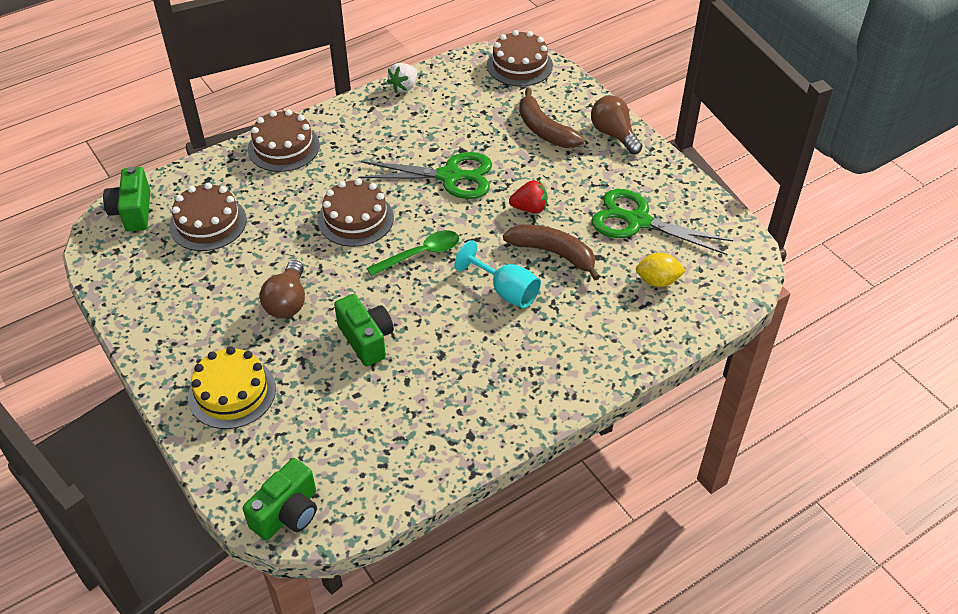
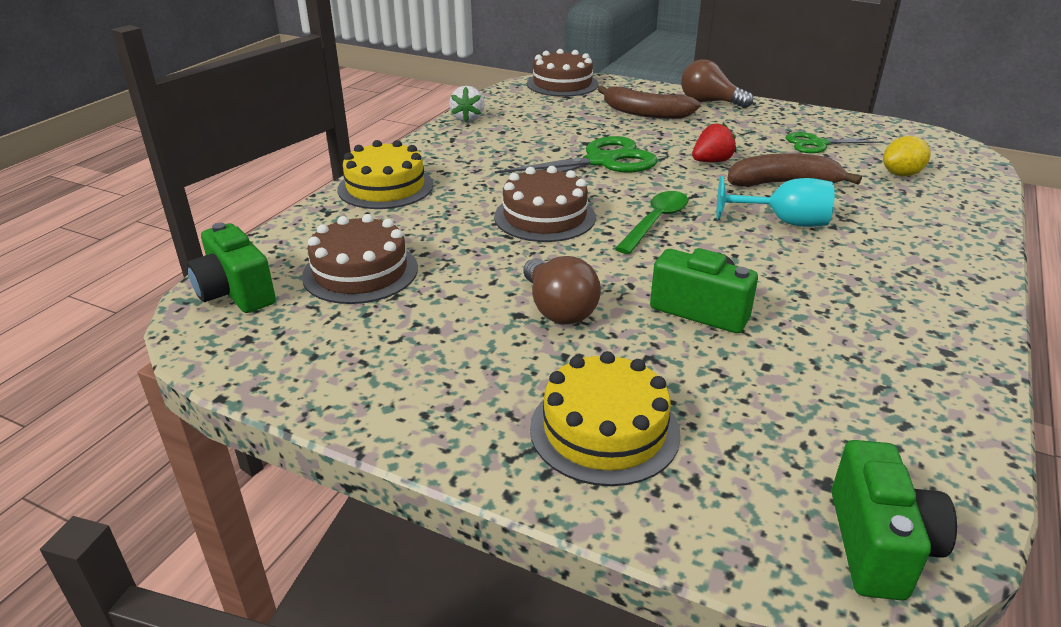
camera: 30 degrees left, 15 degrees down
(283, 147) = (385, 187): brown cake -> yellow cake
(637, 221) = (817, 144): green scissors -> green scissors, size x0.61

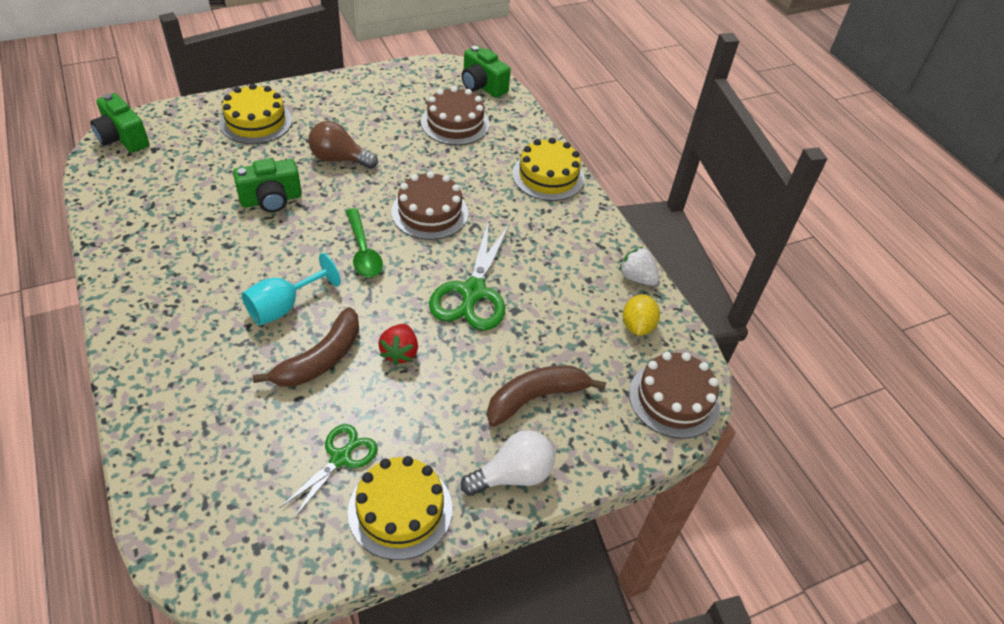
camera: 125 degrees right, 15 degrees up
(236, 292) = (482, 86): green camera -> green camera turned 135 degrees counterclockwise
(709, 102) = (512, 475): brown light bulb -> white light bulb
(798, 118) = (400, 510): none -> yellow cake
(901, 174) = (233, 451): yellow lemon -> yellow lemon (637, 326)

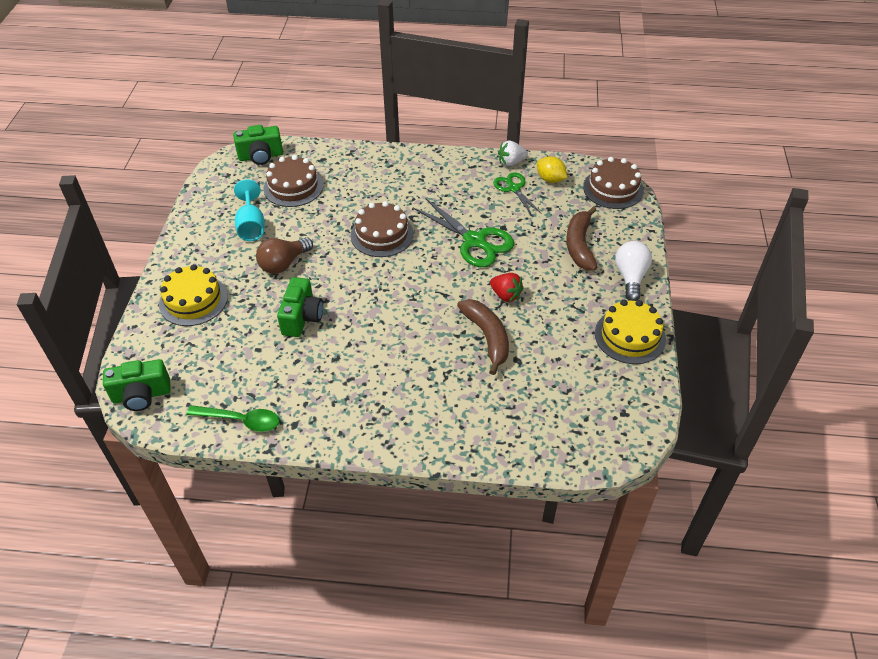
camera: 55 degrees left, 0 degrees up
(283, 307) = (424, 343): turquoise goblet -> turquoise goblet (251, 226)
(341, 458) = (576, 352): green scissors -> green scissors (513, 188)
(363, 251) = (397, 282): green spoon -> green spoon (241, 420)
(548, 176) = (389, 163): yellow cake -> none

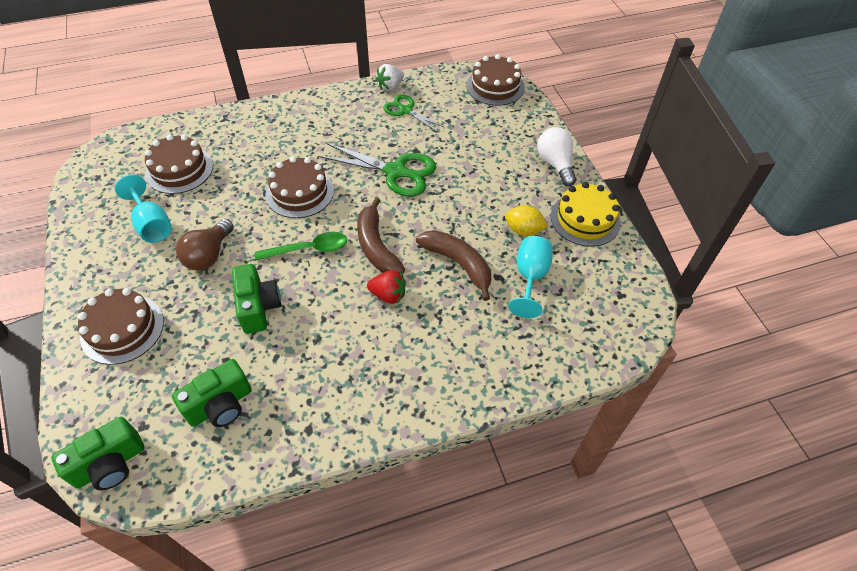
camera: 25 degrees left, 5 degrees up
(193, 300) = (122, 329): yellow cake -> brown cake
(241, 420) = (245, 448): green spoon -> green spoon (309, 249)
(261, 156) = (127, 147): green camera -> green camera (220, 405)
(506, 295) = (453, 216): red strawberry -> red strawberry (388, 295)
(546, 370) = (530, 277): none -> turquoise goblet
(550, 179) = (435, 93): yellow lemon -> yellow lemon (523, 230)
(579, 245) = (495, 147): brown banana -> brown banana (376, 246)

